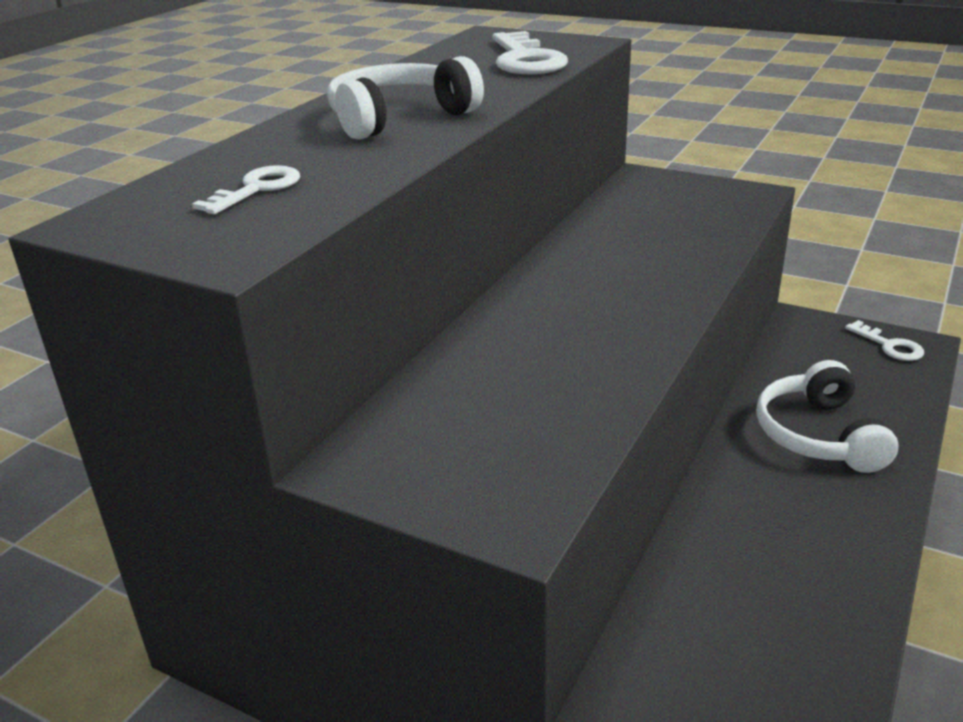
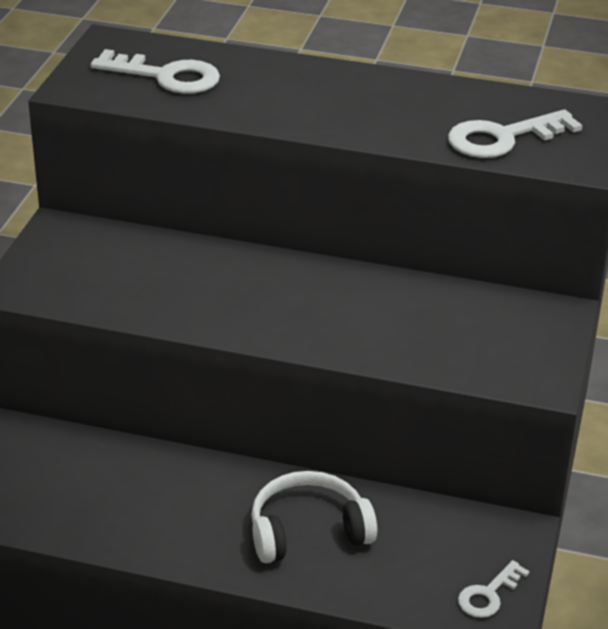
camera: 75 degrees right, 5 degrees up
(257, 189) = (166, 76): white key -> white key, size x1.73
(399, 118) = (316, 102): white headphones -> none

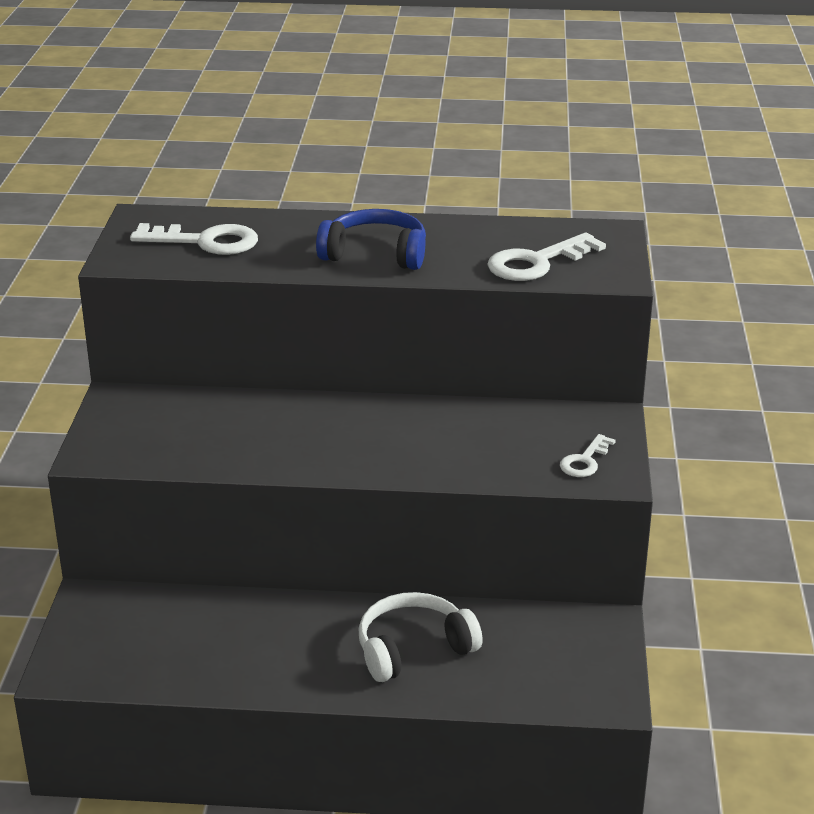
camera: 10 degrees left, 5 degrees down
(335, 109) = (375, 254): none -> blue headphones
(488, 595) = (596, 681): white key -> white key (585, 461)

